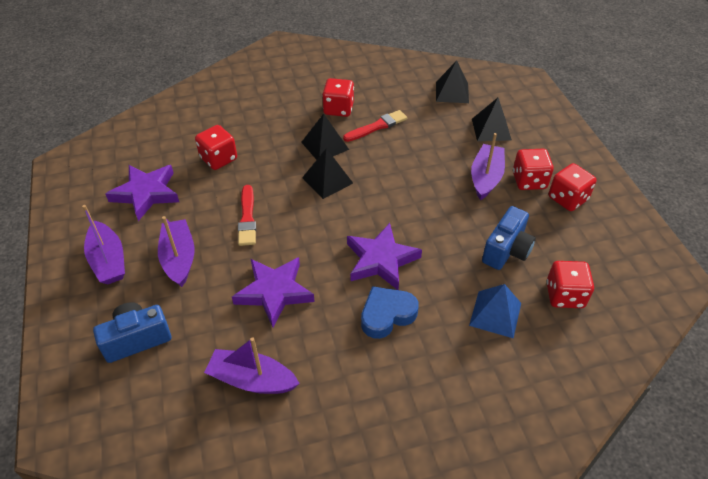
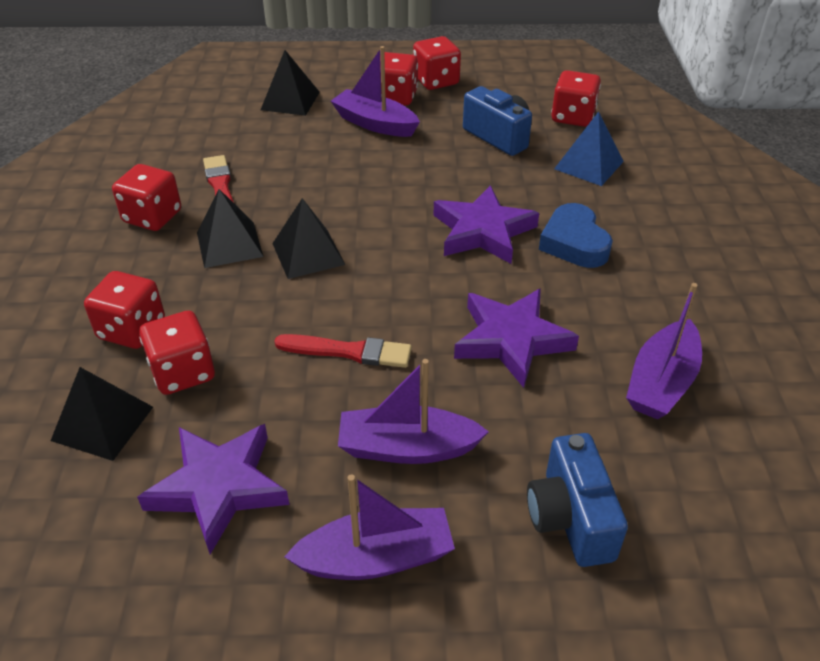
camera: 75 degrees left, 5 degrees down
(245, 131) = (132, 330): none -> red dice
(452, 92) = (195, 112): black pyramid -> black pyramid (102, 423)

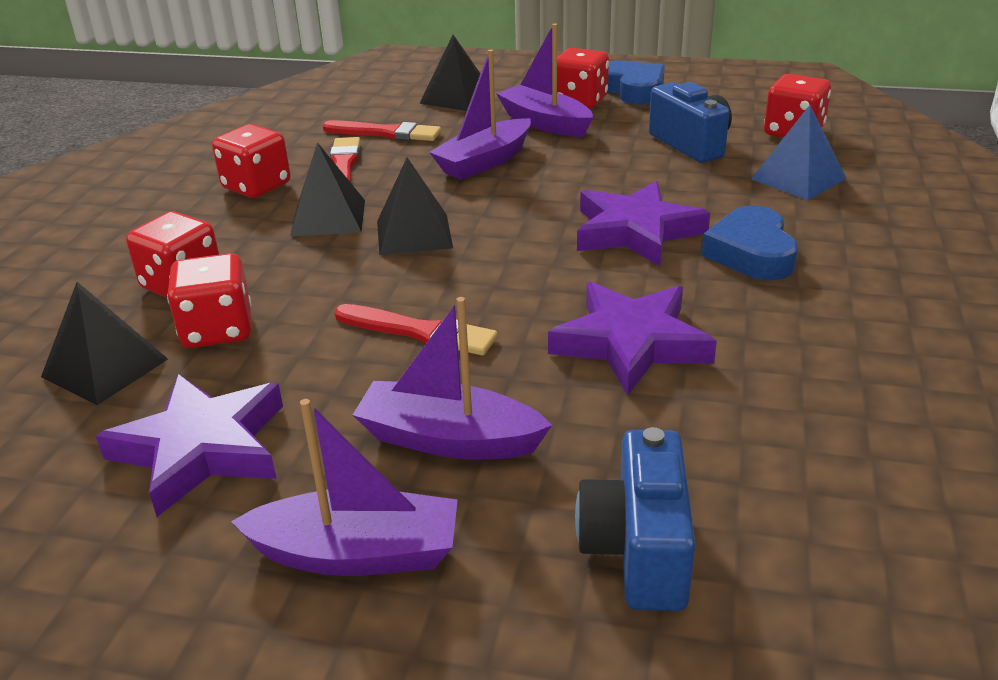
camera: 15 degrees right, 10 degrees down
(243, 146) = (386, 133): none -> red brush
(436, 81) = (634, 90): red dice -> blue heart
(661, 382) = (823, 412): purple boat -> purple boat (484, 162)

